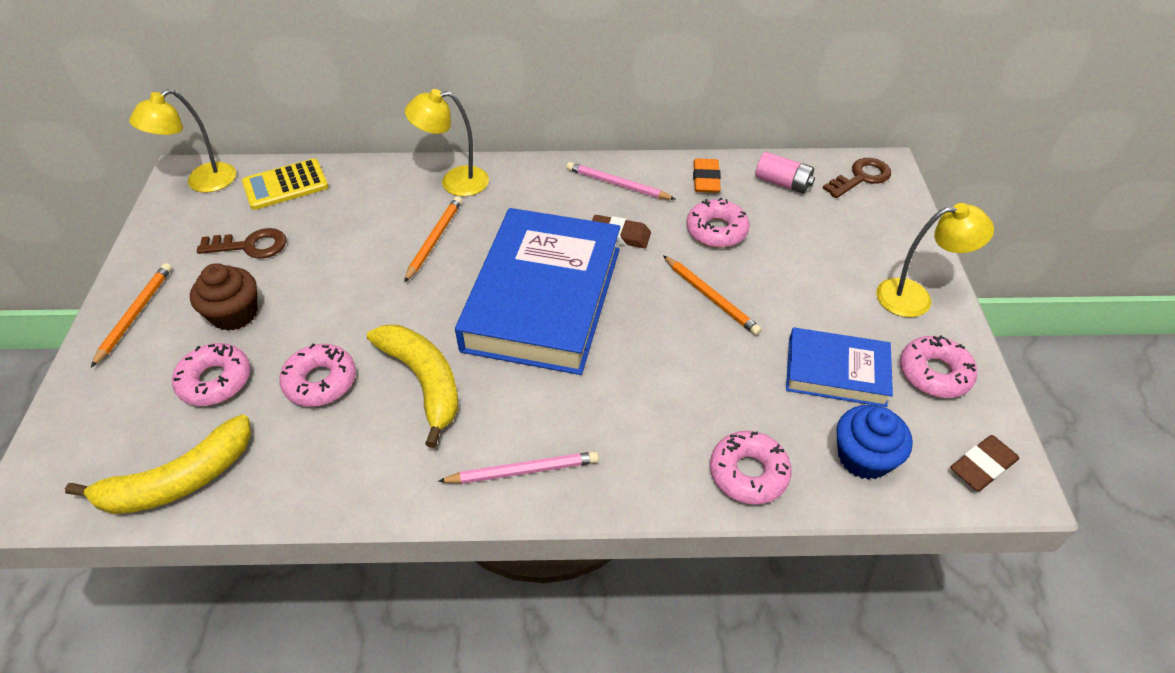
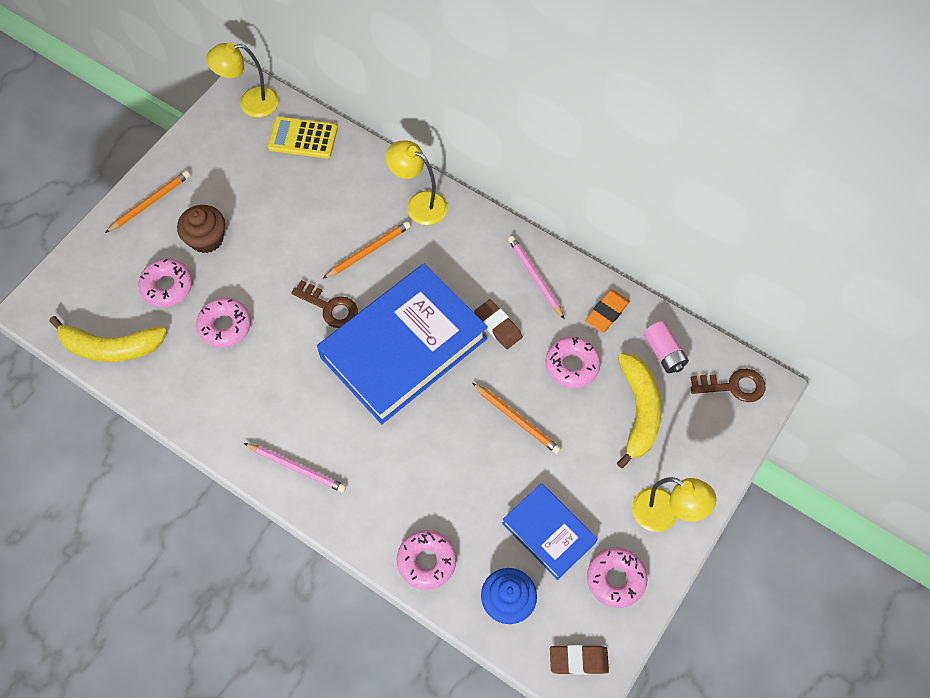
camera: 35 degrees right, 15 degrees up
(250, 246) = (248, 184): brown key -> brown key (330, 307)
(423, 381) = (284, 365): yellow banana -> yellow banana (639, 411)
(710, 297) = (517, 419): orange pencil -> orange pencil turned 45 degrees counterclockwise

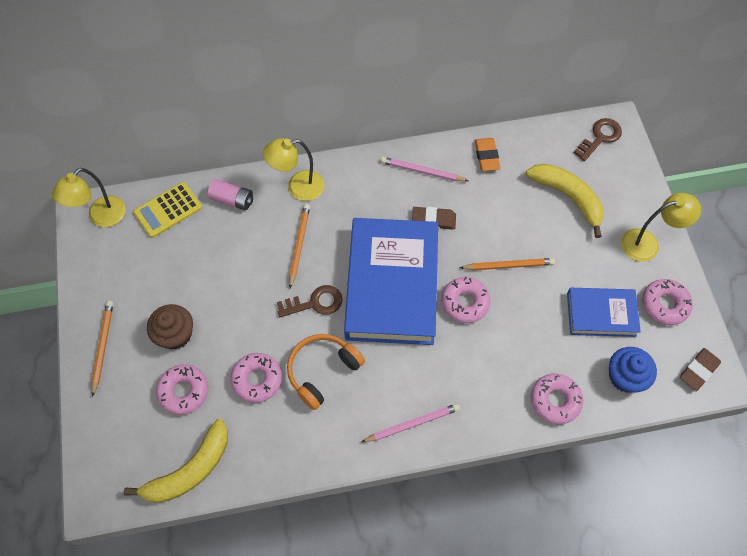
camera: 45 degrees left, 0 degrees up
(277, 364) = (322, 371): none -> orange headphones
(572, 365) = (502, 204): pink donut -> pink donut (465, 302)
(664, 352) = (543, 151): pink battery -> pink battery (232, 200)

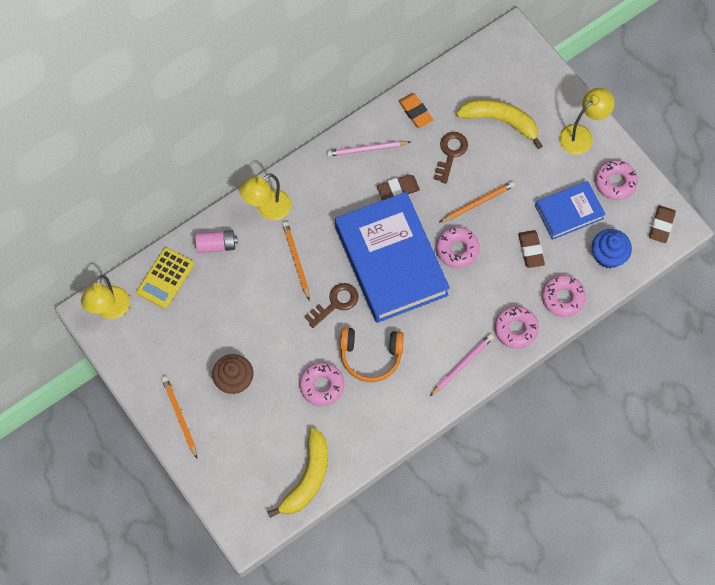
camera: 25 degrees left, 5 degrees up
(183, 391) = (267, 421): pink donut -> pink donut (515, 329)
(322, 371) = (371, 356): orange headphones -> orange headphones turned 105 degrees counterclockwise
(542, 336) = (531, 250): none -> brown eraser
(600, 137) = (503, 54): brown key -> brown key (450, 153)

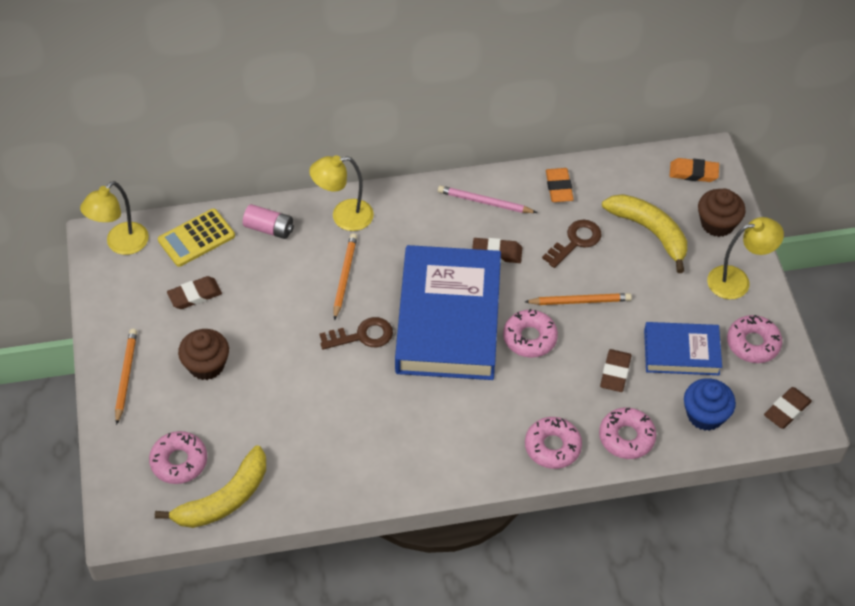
camera: 25 degrees right, 15 degrees down
(192, 326) = (195, 295): none -> brown eraser
(322, 386) = (297, 411): pink donut -> pink donut (179, 461)
(371, 356) = (370, 404): orange headphones -> none
(462, 365) = (468, 458): pink pencil -> none
(508, 55) = (693, 172): none -> orange eraser
(545, 92) = (717, 223): none -> brown cupcake

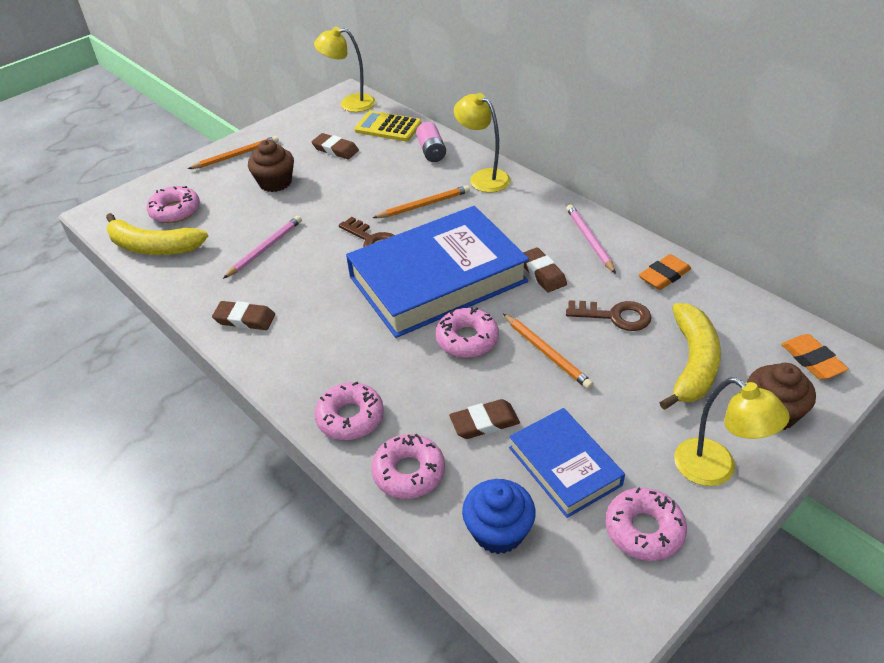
camera: 60 degrees right, 10 degrees down
(304, 415) = (265, 248): none -> pink pencil
(786, 410) = (580, 617): brown eraser -> brown eraser (245, 319)

